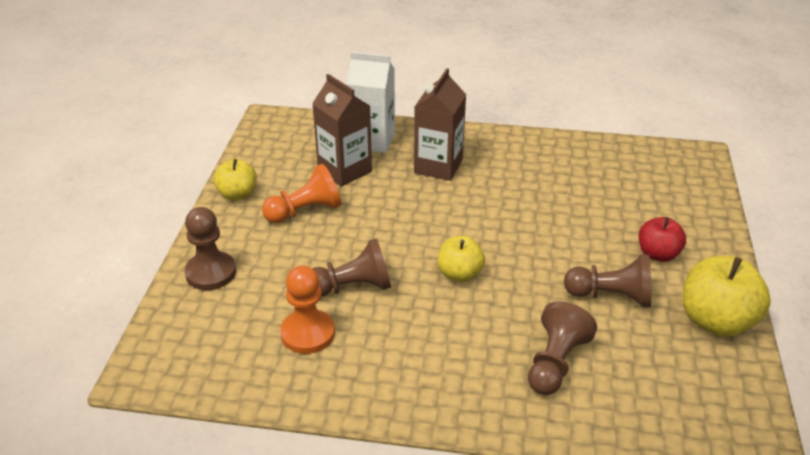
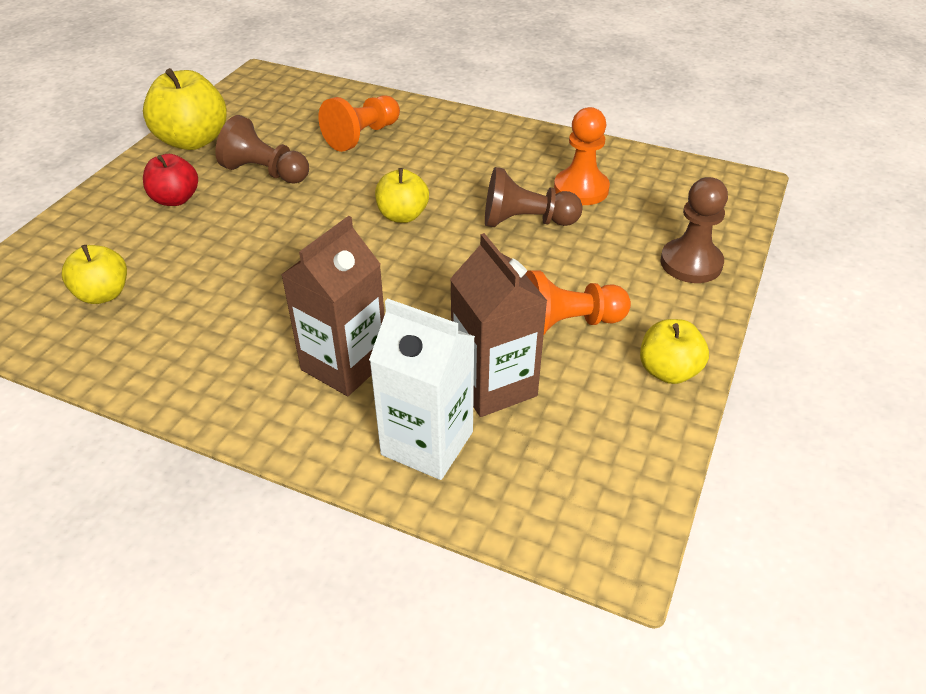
camera: 165 degrees left, 5 degrees up
(555, 363) = (362, 136): brown pawn -> orange pawn
(623, 178) = (103, 294): none -> yellow apple

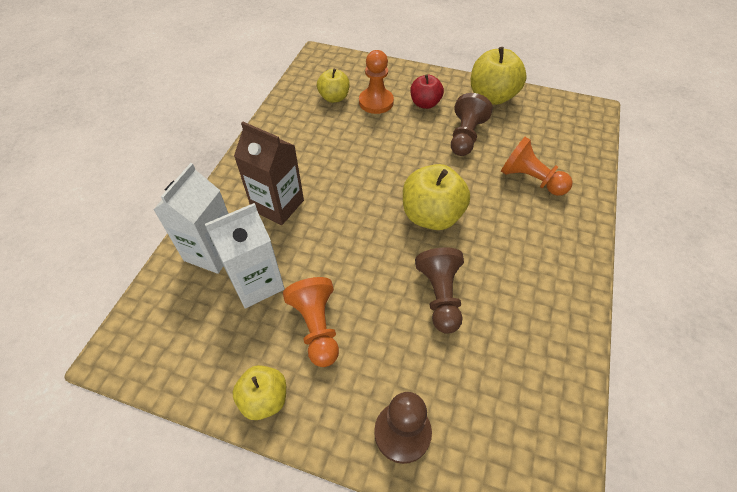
camera: 85 degrees right, 10 degrees up
(402, 216) = (431, 216): yellow apple -> yellow apple, size x1.63
(494, 385) = (256, 283): brown carton -> white carton
(581, 189) = (499, 339): orange pawn -> orange pawn (376, 102)

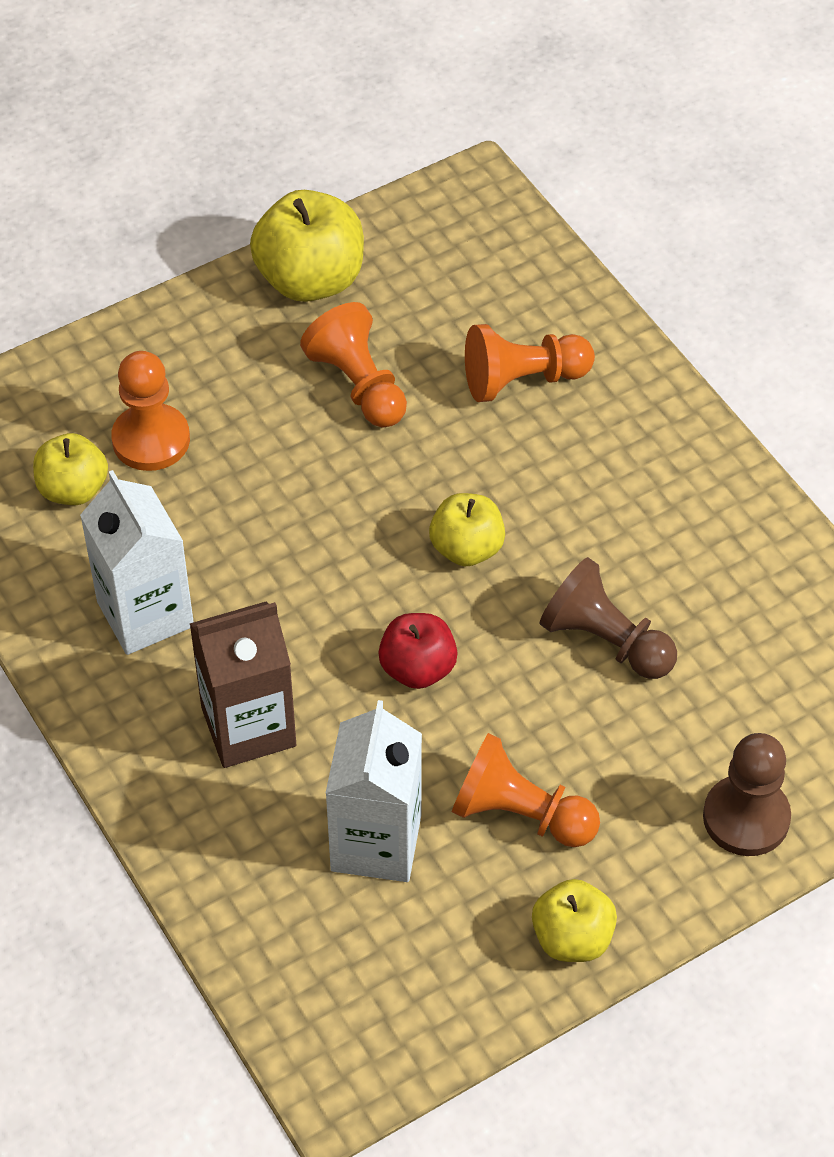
camera: 50 degrees left, 0 degrees up
(212, 251) = (258, 868): white carton -> white carton (145, 614)
(425, 104) = (229, 378): red apple -> red apple (418, 668)
(431, 216) = (466, 548): yellow apple -> yellow apple, size x0.62
(465, 136) = (358, 385): brown pawn -> orange pawn

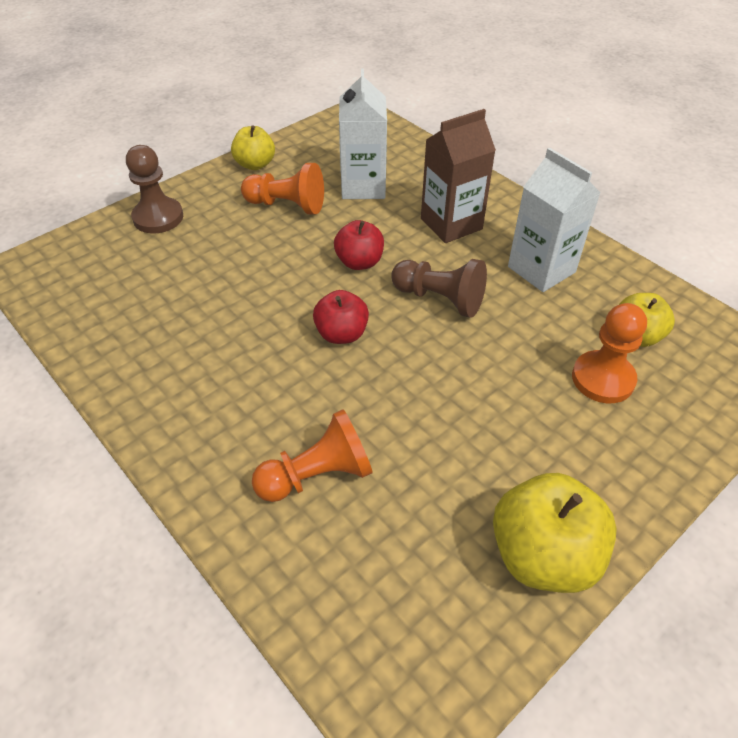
camera: 170 degrees right, 5 degrees down
(358, 385) = (459, 449): orange pawn -> none
(466, 548) = (341, 334): yellow apple -> red apple
(605, 641) = (240, 291): brown pawn -> brown pawn (440, 299)

